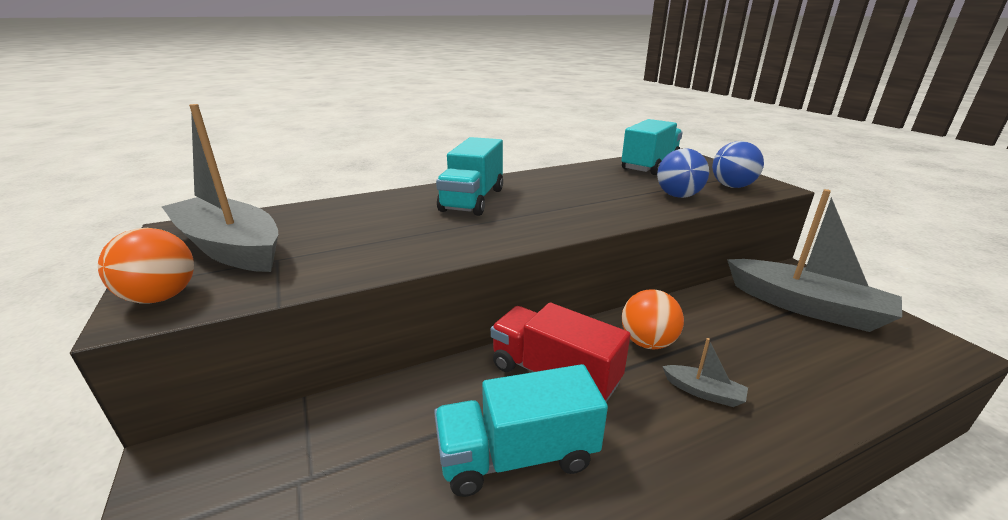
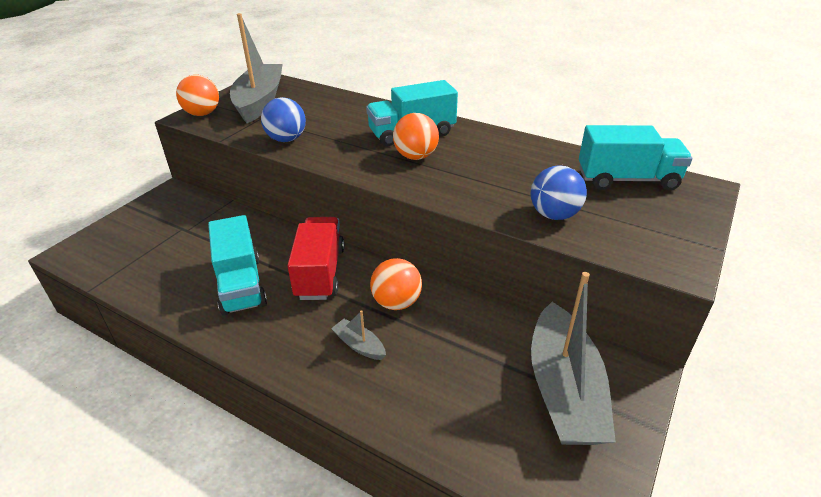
camera: 55 degrees right, 10 degrees up
(517, 455) = (241, 285): turquoise truck -> turquoise truck turned 150 degrees counterclockwise
(520, 210) = (415, 157): none -> orange ball
(703, 392) = (359, 345): grey boat -> grey boat turned 135 degrees clockwise
(732, 186) = (635, 240): blue ball -> blue ball (286, 139)

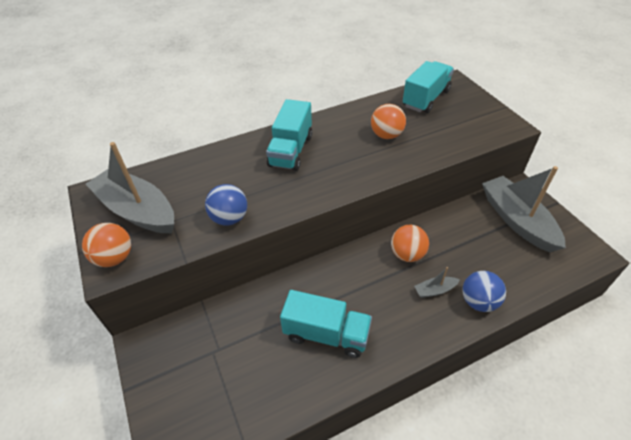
camera: 55 degrees left, 10 degrees up
(320, 273) = (347, 281): red truck -> none
(415, 157) = (325, 163): orange ball -> orange ball (386, 135)
(554, 215) = (439, 141): blue ball -> blue ball (478, 301)
(564, 390) = (517, 220): grey boat -> grey boat turned 150 degrees counterclockwise

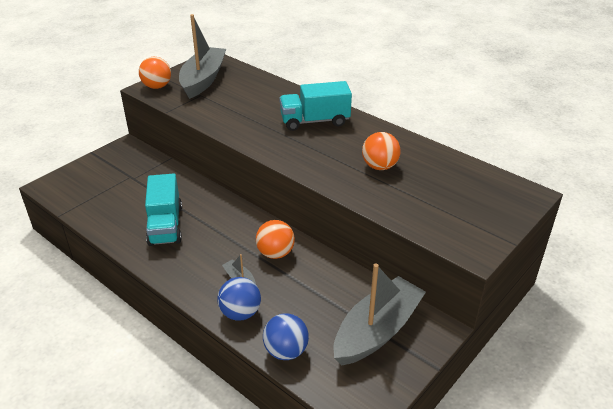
camera: 65 degrees right, 10 degrees down
(229, 218) = (216, 116): blue ball -> blue ball (286, 351)
(426, 98) = (470, 180): turquoise truck -> none

